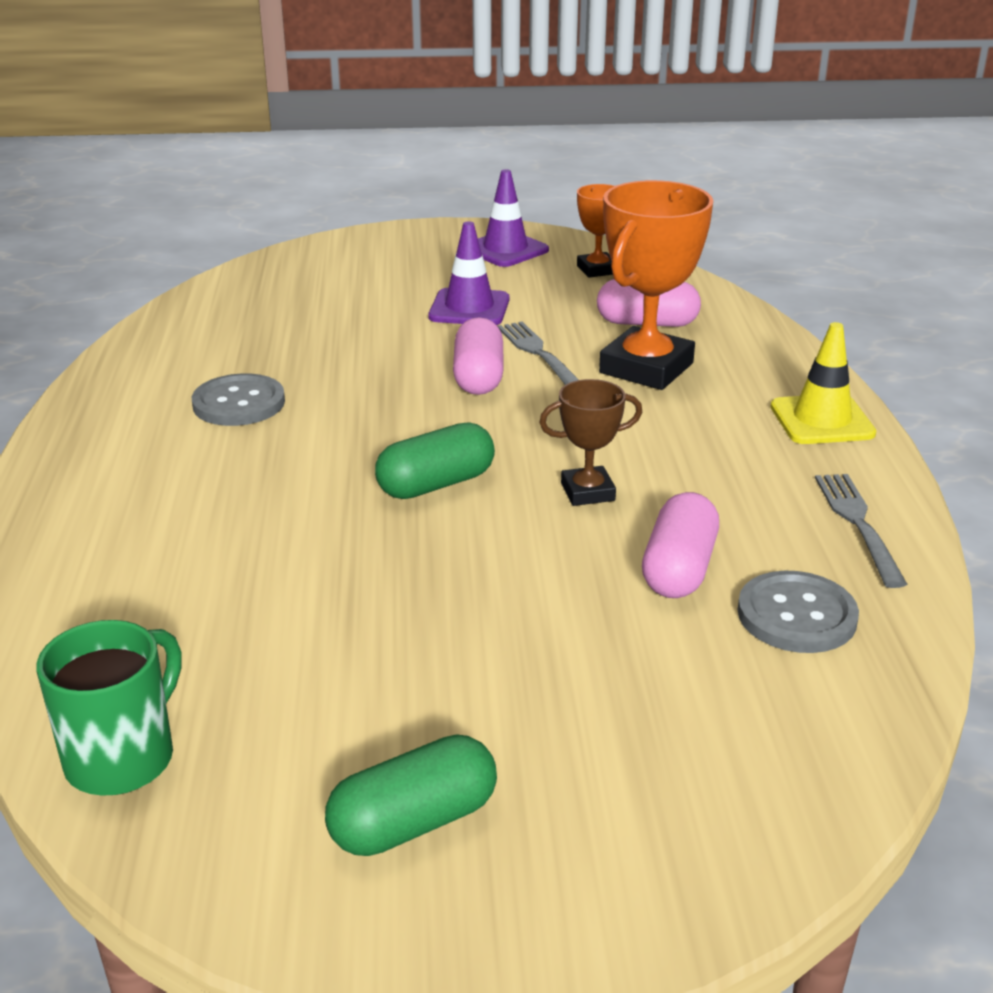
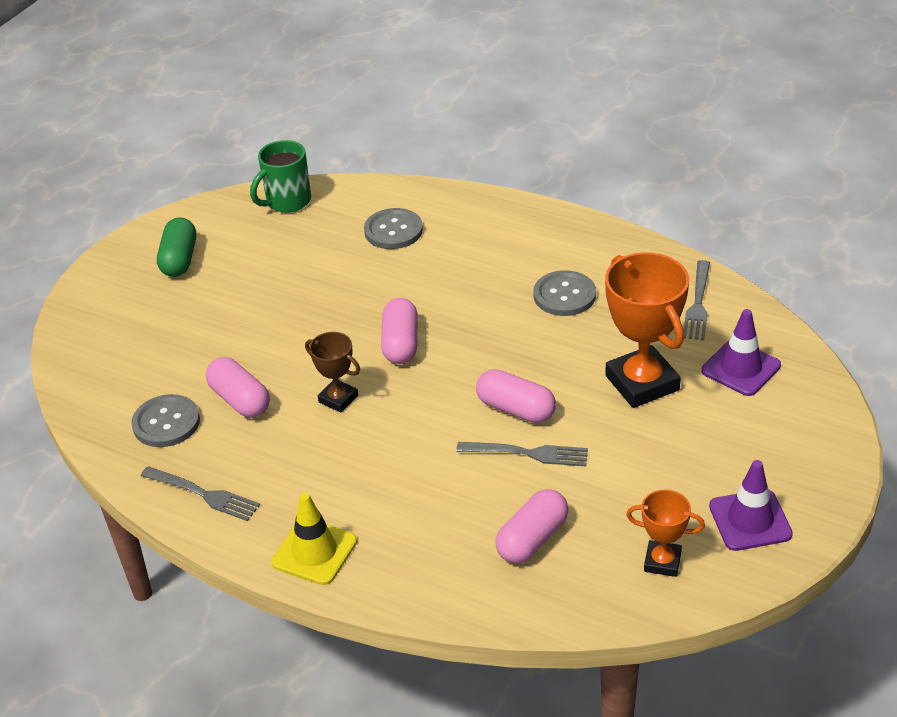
camera: 125 degrees right, 10 degrees up
(123, 758) = (287, 201): green mug -> green mug turned 75 degrees clockwise
(161, 586) = (393, 231): none -> grey button
(198, 327) = (698, 303): none -> grey fork
(436, 484) = (401, 343): green capsule -> pink capsule
(469, 308) = (635, 448): purple traffic cone -> purple traffic cone (741, 368)
(587, 492) = (338, 399): brown trophy -> brown trophy turned 75 degrees counterclockwise
(646, 368) = (460, 500): orange trophy -> orange trophy (642, 383)

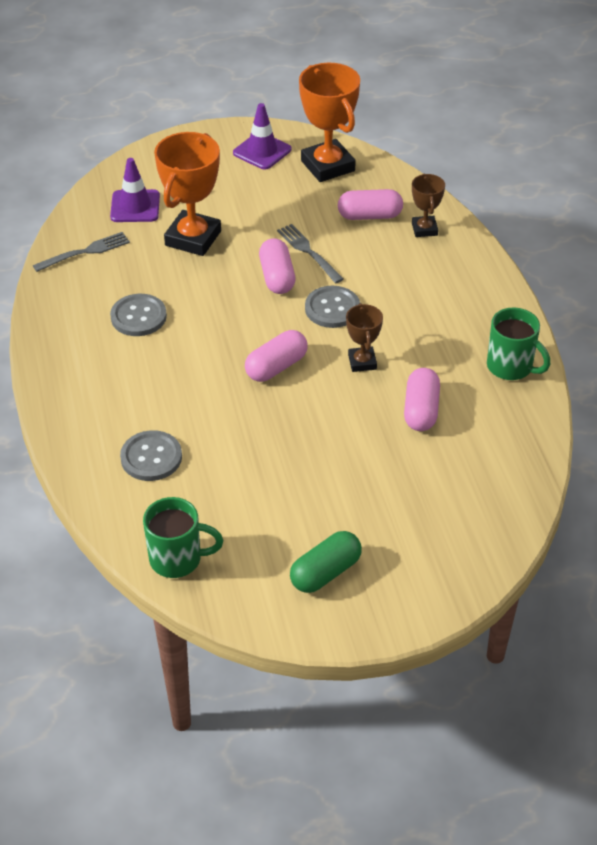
camera: 135 degrees left, 5 degrees up
(166, 423) = (484, 432): grey button -> grey button (332, 308)
(203, 494) = (511, 367): grey fork -> green mug
(314, 552) = (485, 290): yellow traffic cone -> none
(459, 570) = (424, 229): none -> brown trophy
(662, 562) = (328, 166): orange trophy -> orange trophy, size x1.88

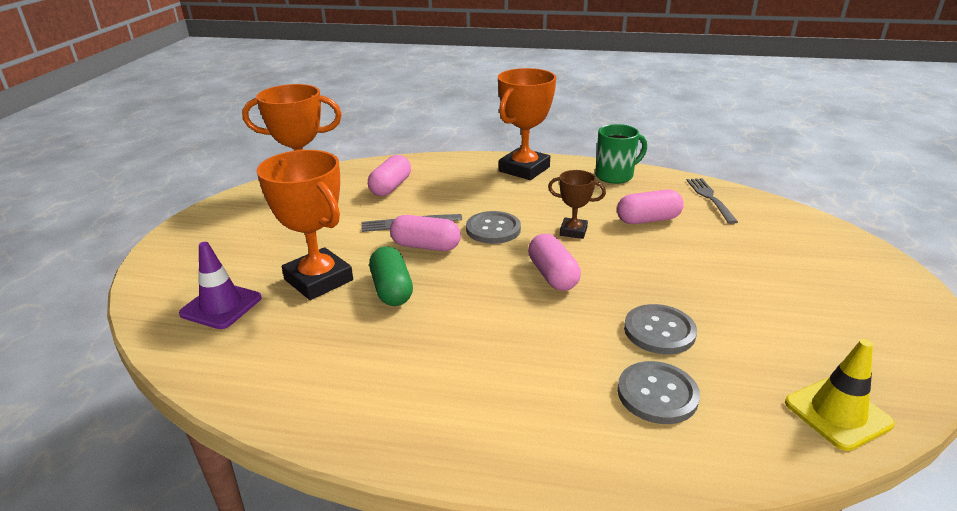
camera: 65 degrees left, 15 degrees down
(85, 252) = (253, 363): grey fork -> grey fork (710, 198)
(138, 317) = (409, 347): grey button -> grey button (659, 331)
(177, 559) = (837, 413): green mug -> yellow traffic cone
(262, 151) = (242, 214): purple traffic cone -> none
(325, 572) = (854, 314): green capsule -> green capsule (392, 289)
(421, 410) = (648, 220): pink capsule -> pink capsule turned 45 degrees counterclockwise
(424, 229) = (431, 171): brown trophy -> none
(476, 293) = (524, 169): none -> orange trophy

